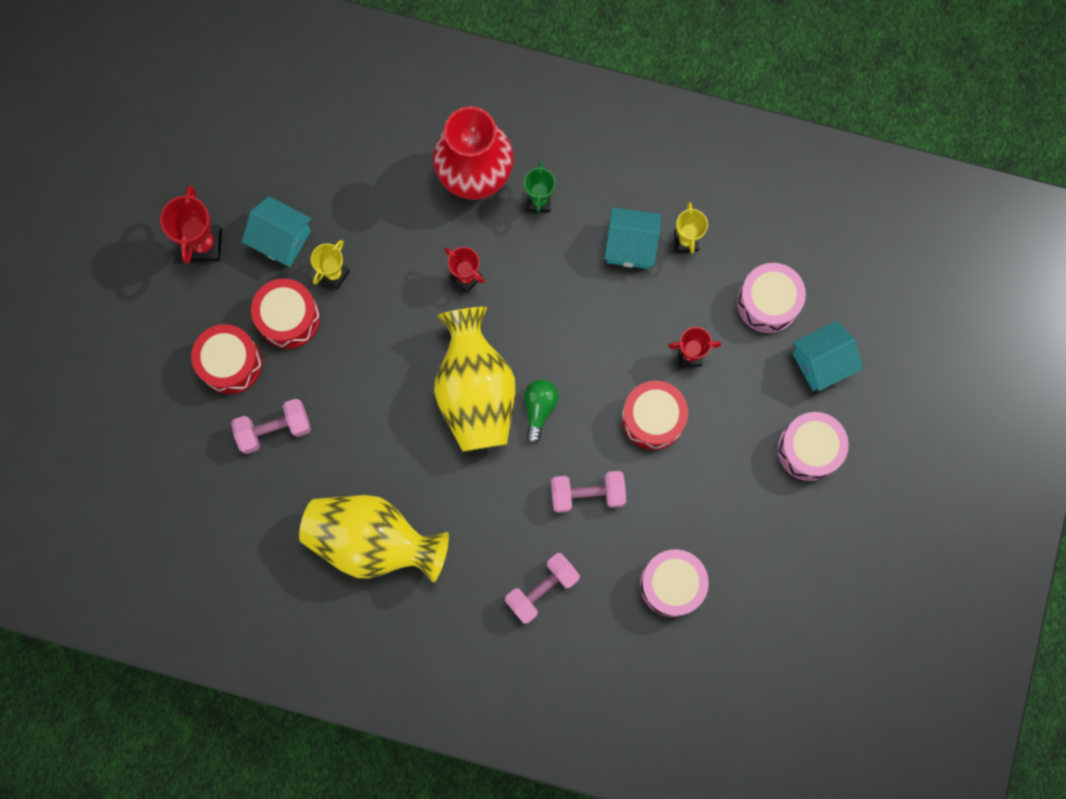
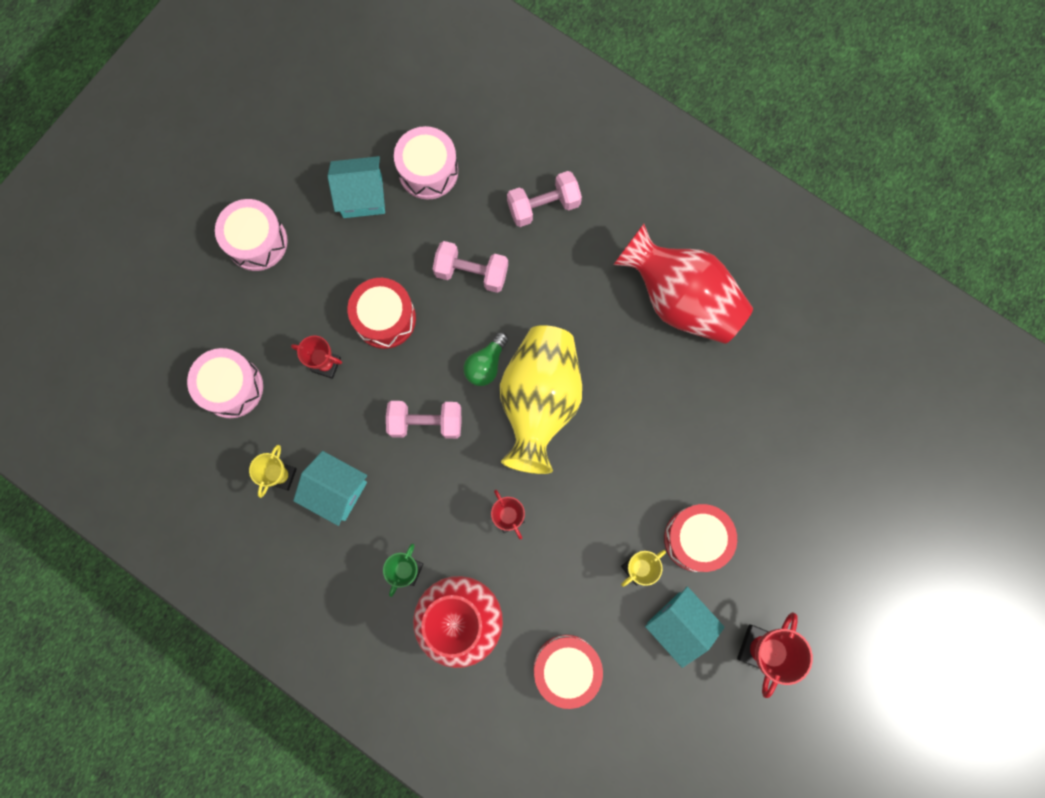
camera: 160 degrees left, 0 degrees up
(231, 363) = (766, 514): red drum -> red drum (566, 668)
(274, 429) = (742, 434): pink dumbbell -> pink dumbbell (426, 422)
(373, 541) = (680, 299): yellow vase -> red vase
(821, 362) = (209, 314): turquoise house -> turquoise house (362, 196)

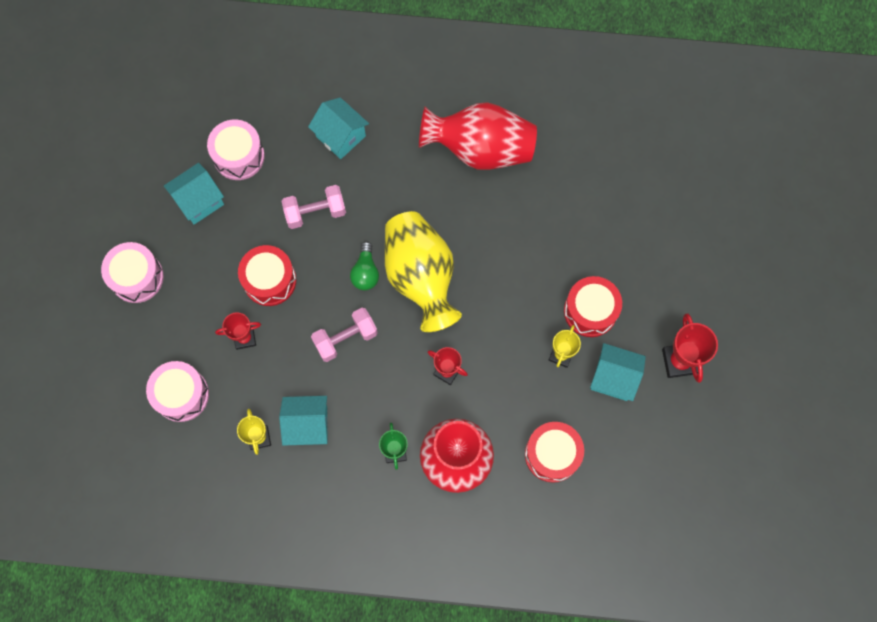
camera: 30 degrees left, 5 degrees down
(543, 206) = (340, 136): pink dumbbell -> turquoise house

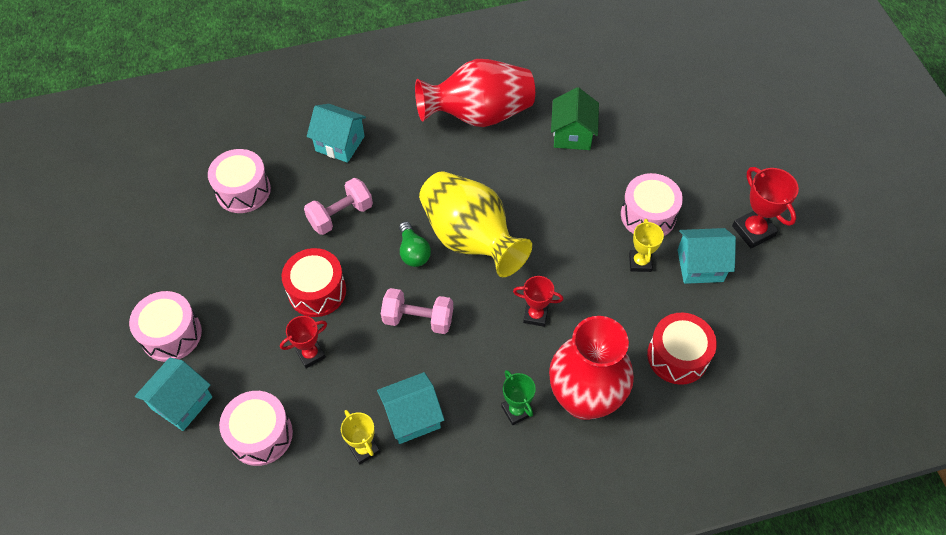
camera: 20 degrees left, 15 degrees down
(199, 201) = (215, 242): turquoise house -> turquoise house (182, 402)
(345, 338) = (418, 319): pink dumbbell -> pink dumbbell turned 60 degrees clockwise
(558, 201) = (572, 134): none -> green house
(590, 311) = (648, 215): red drum -> pink drum

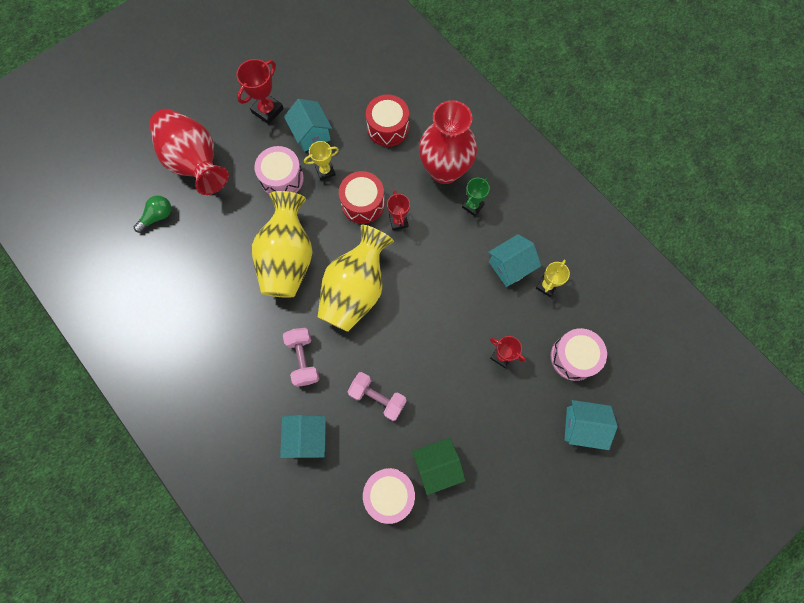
camera: 115 degrees left, 15 degrees up
(171, 334) = (538, 469): pink drum -> none
(317, 291) = (451, 379): red drum -> red drum (363, 203)
(412, 417) = (510, 266): turquoise house -> turquoise house turned 75 degrees counterclockwise
(413, 252) = (386, 326): green light bulb -> green light bulb (157, 216)
(418, 319) = (438, 296): pink dumbbell -> pink dumbbell (303, 359)
(479, 115) = (231, 336): red vase -> red vase (195, 162)
(541, 189) = (288, 258): none -> yellow vase
(572, 134) = (224, 256): green house -> green house (437, 465)

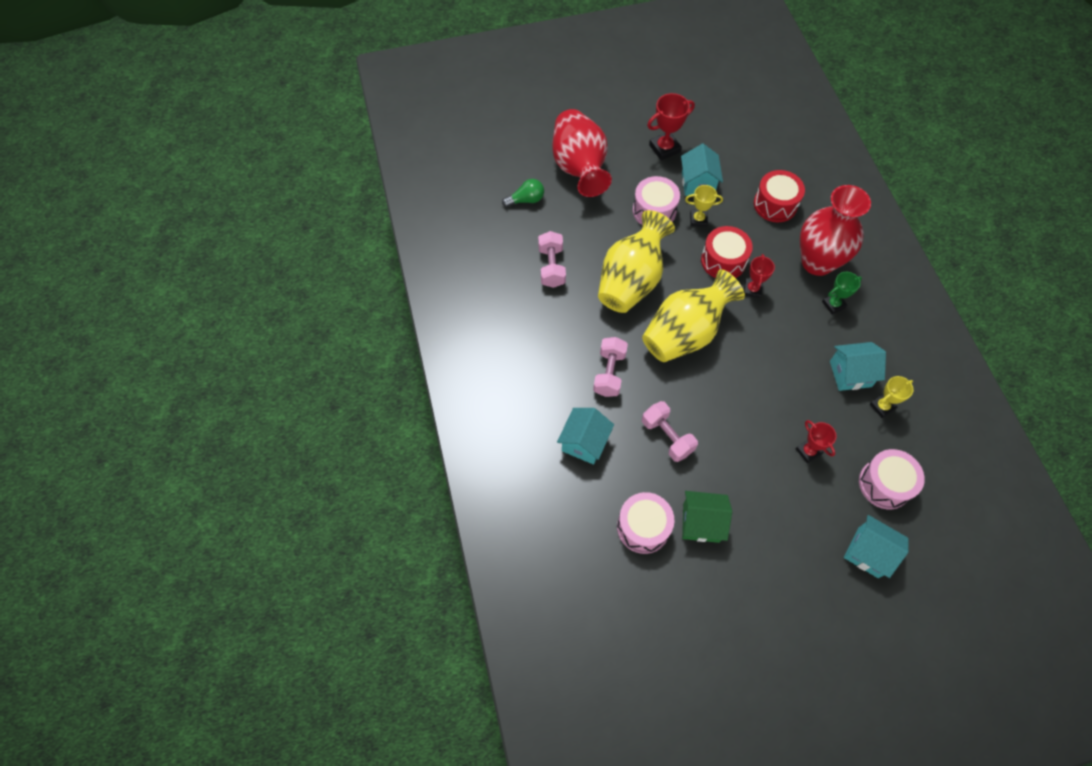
camera: 25 degrees right, 10 degrees down
(209, 276) = (551, 267): none -> pink dumbbell

